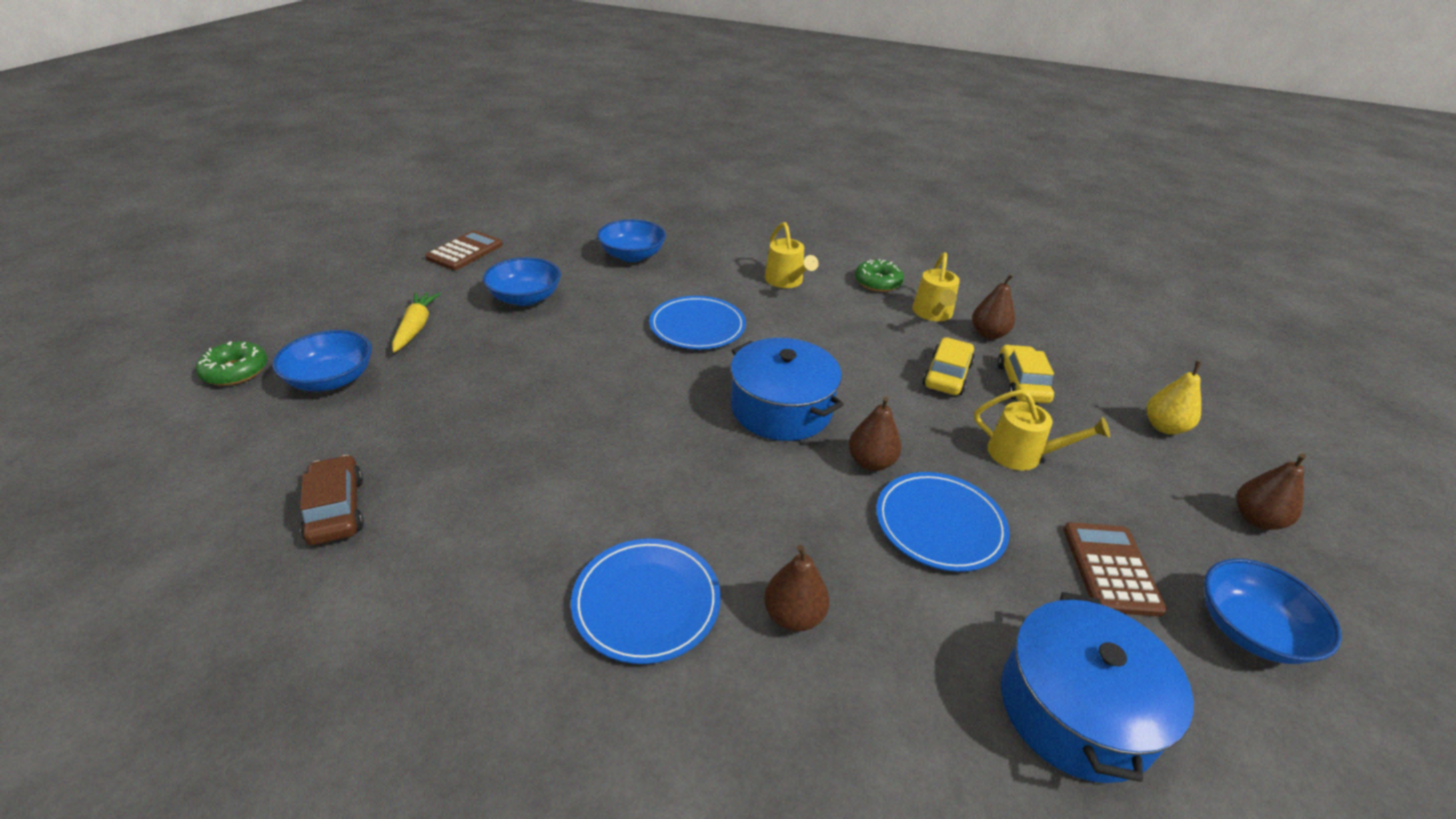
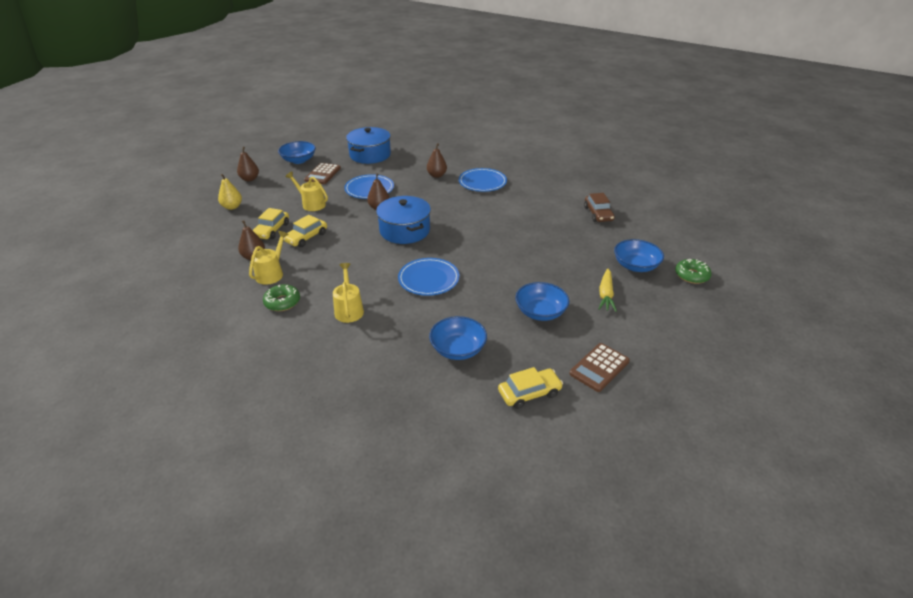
camera: 165 degrees left, 0 degrees up
(550, 229) = (529, 393): none -> yellow car

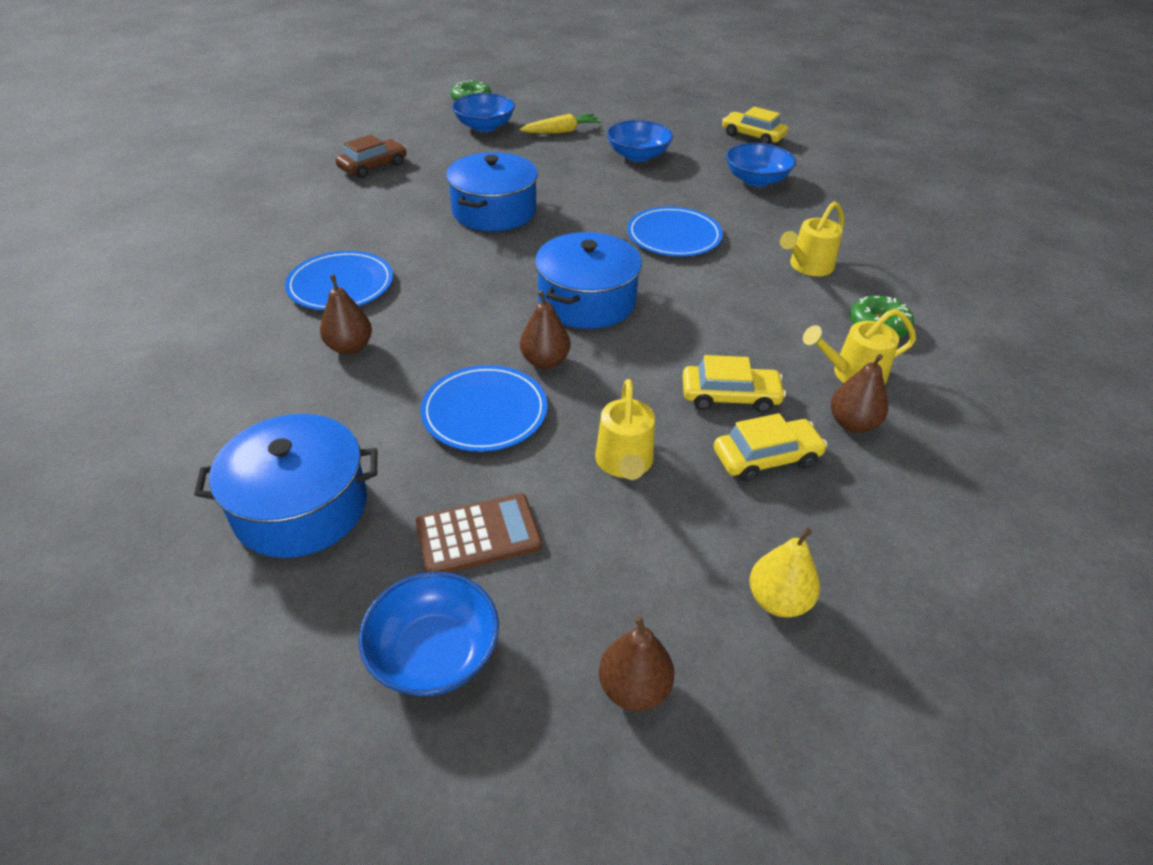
camera: 125 degrees left, 5 degrees up
(512, 233) = (494, 211): none -> blue pot
(599, 367) = (676, 116): brown calculator -> none

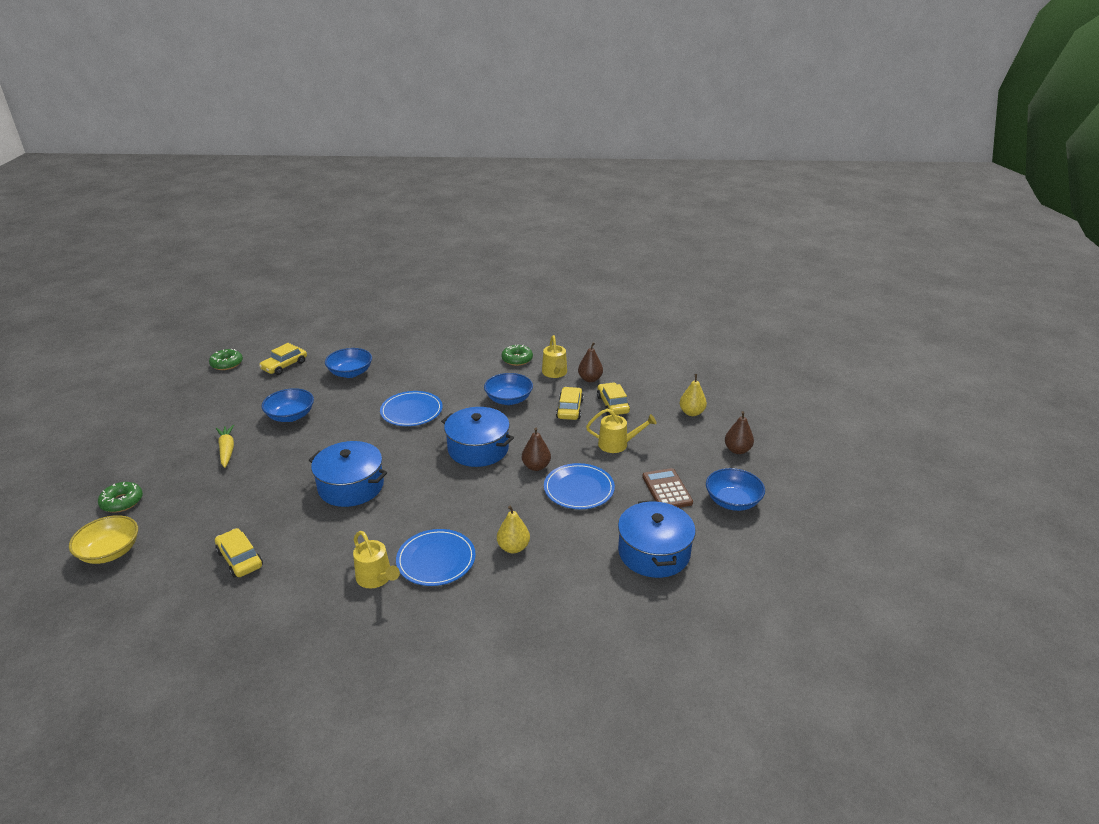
camera: 85 degrees left, 10 degrees down
(350, 347) = (513, 547): brown pear -> yellow pear
(373, 166) = (240, 559): brown car -> yellow car
(397, 109) = (110, 552): none -> yellow bowl
(484, 126) = (190, 493): blue bowl -> blue bowl (509, 399)
(740, 104) = (227, 364): none -> green donut
(807, 267) = (459, 370): yellow watering can -> yellow watering can (376, 578)

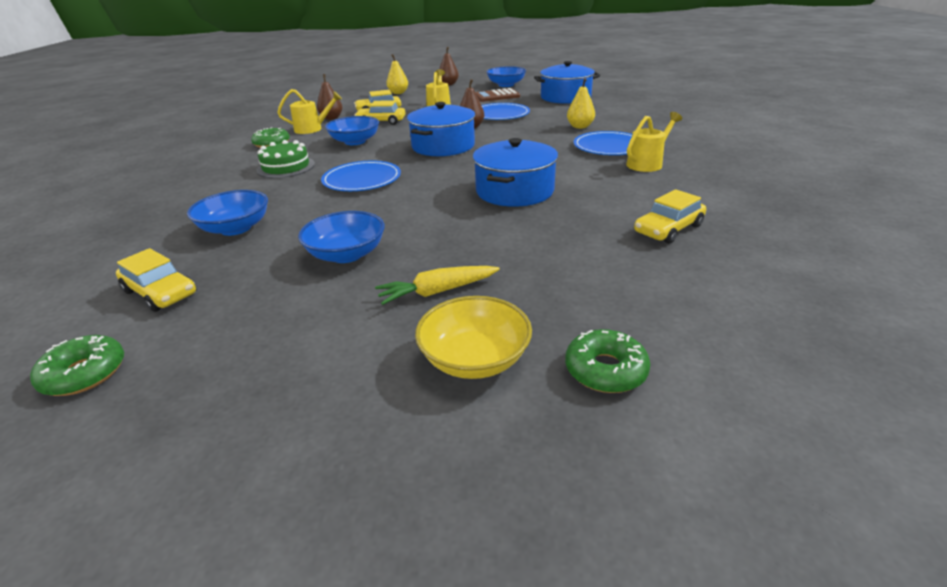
camera: 90 degrees left, 0 degrees up
(110, 552) = (730, 337): yellow bowl -> yellow bowl (474, 359)
(454, 374) = (286, 167): none -> green cake

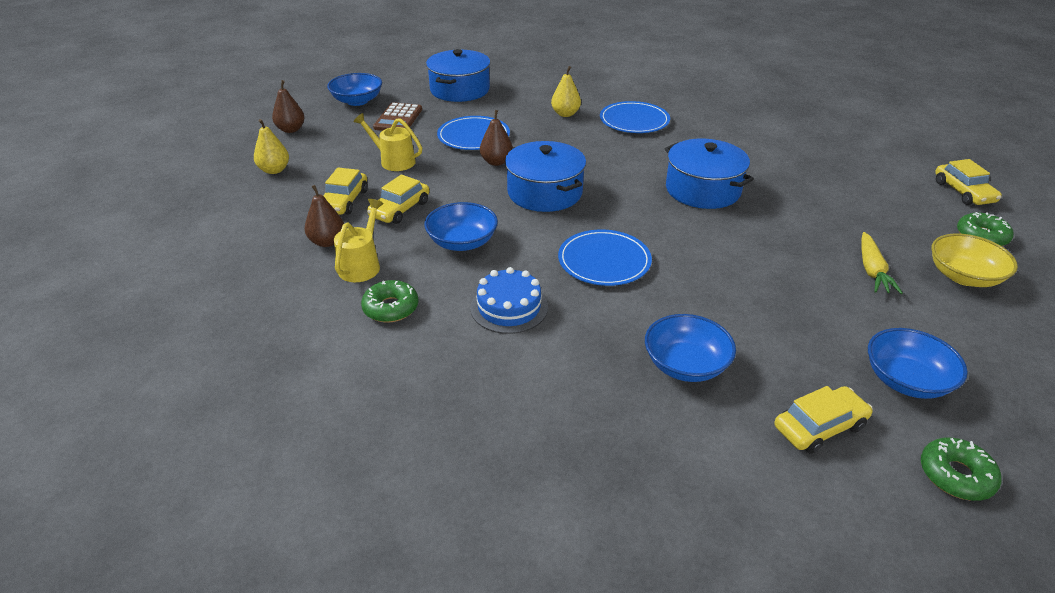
camera: 65 degrees left, 5 degrees up
(286, 167) = (509, 307): green cake -> blue cake
(347, 254) = (788, 301): blue bowl -> blue bowl (906, 380)
(647, 163) = (688, 120): yellow watering can -> none
(668, 229) = (814, 157): yellow car -> yellow car (963, 192)

